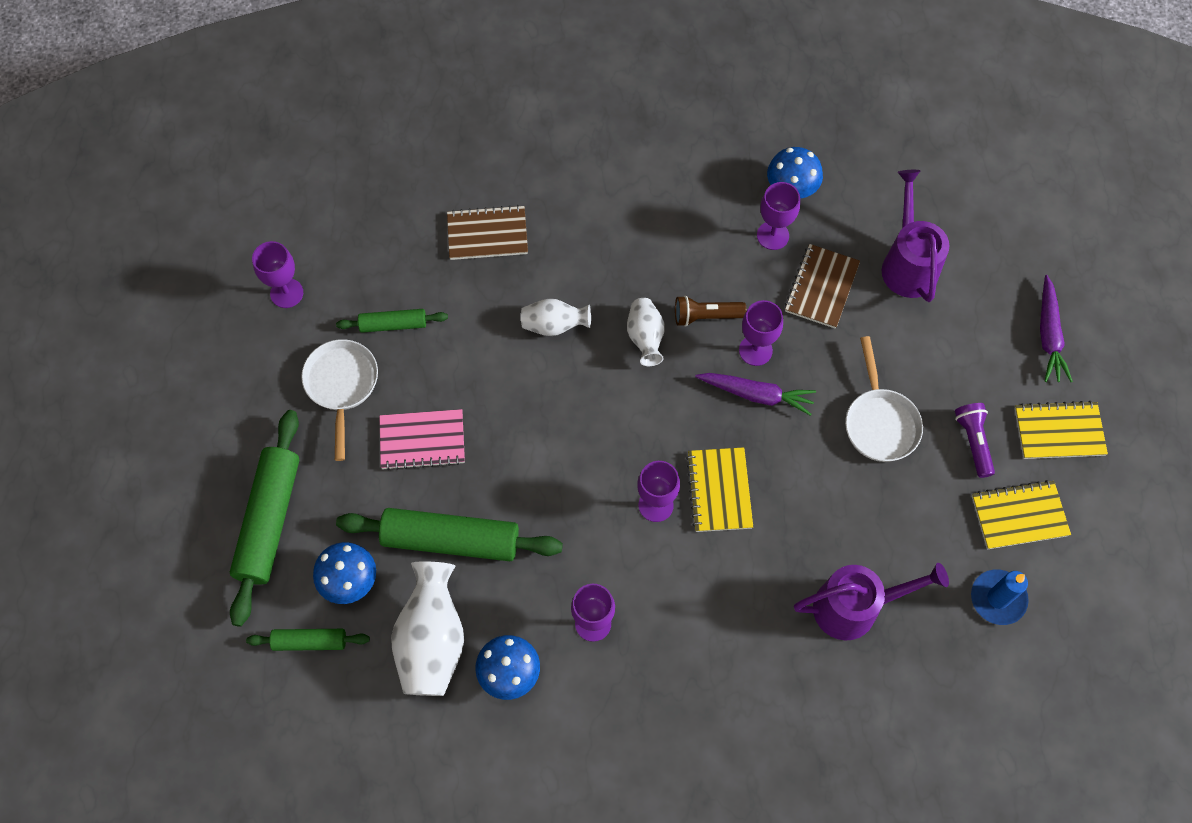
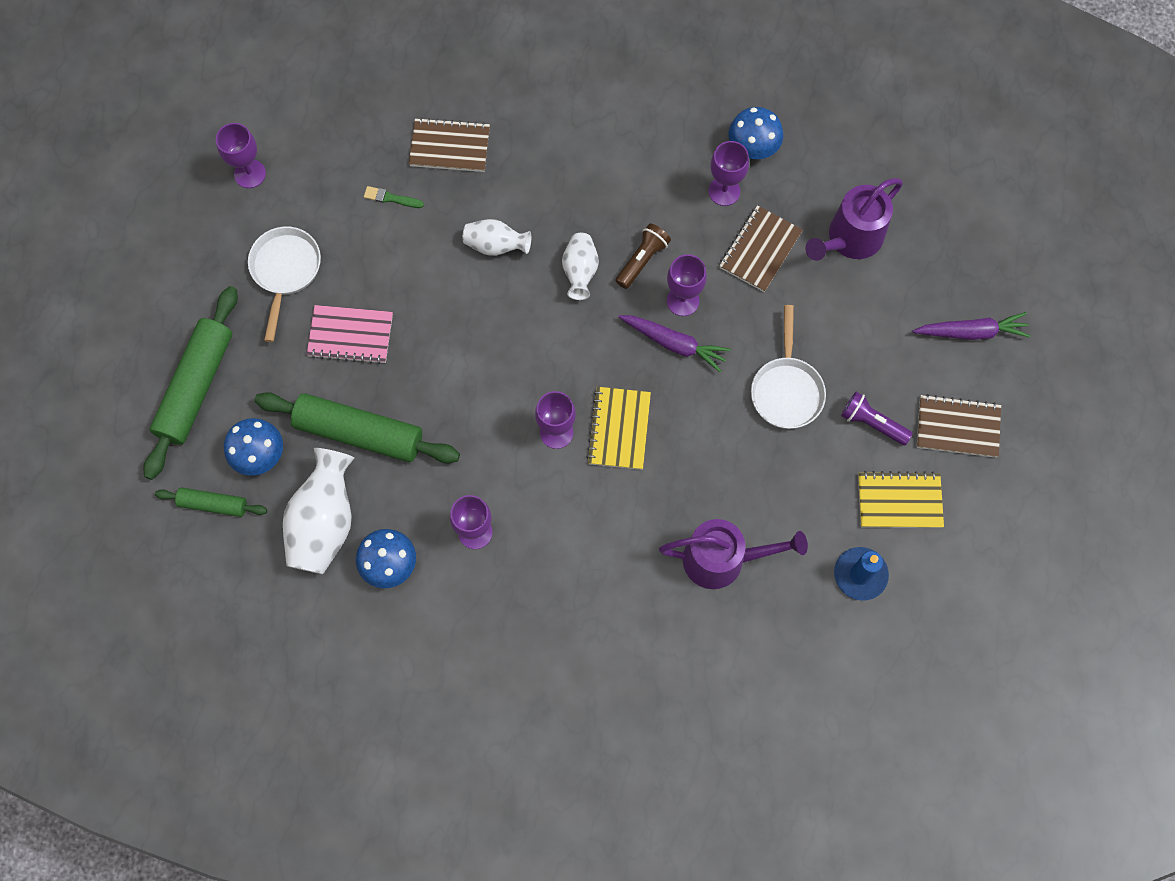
camera: 10 degrees right, 5 degrees up
(393, 324) = (344, 220): green rolling pin -> none
(437, 295) = (391, 198): none -> green brush
(705, 316) = (642, 260): brown flashlight -> brown flashlight turned 120 degrees clockwise
(907, 263) = (849, 239): purple watering can -> purple watering can turned 135 degrees counterclockwise
(973, 442) = (872, 423): purple flashlight -> purple flashlight turned 60 degrees counterclockwise
(1048, 335) = (971, 332): purple carrot -> purple carrot turned 105 degrees counterclockwise
(1059, 431) = (957, 427): yellow notebook -> brown notebook

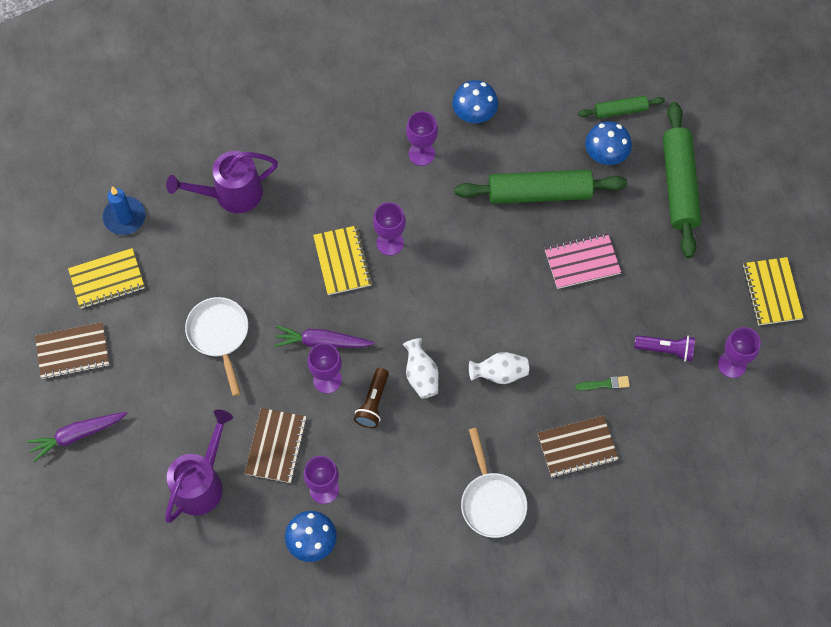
camera: 160 degrees right, 5 degrees down
(165, 232) = (771, 292): none -> yellow notebook
(285, 271) = (659, 294): white pan -> white pan (491, 501)
(324, 522) = (534, 124): white vase -> none
(872, 423) = (143, 332): purple flashlight -> purple flashlight (666, 350)

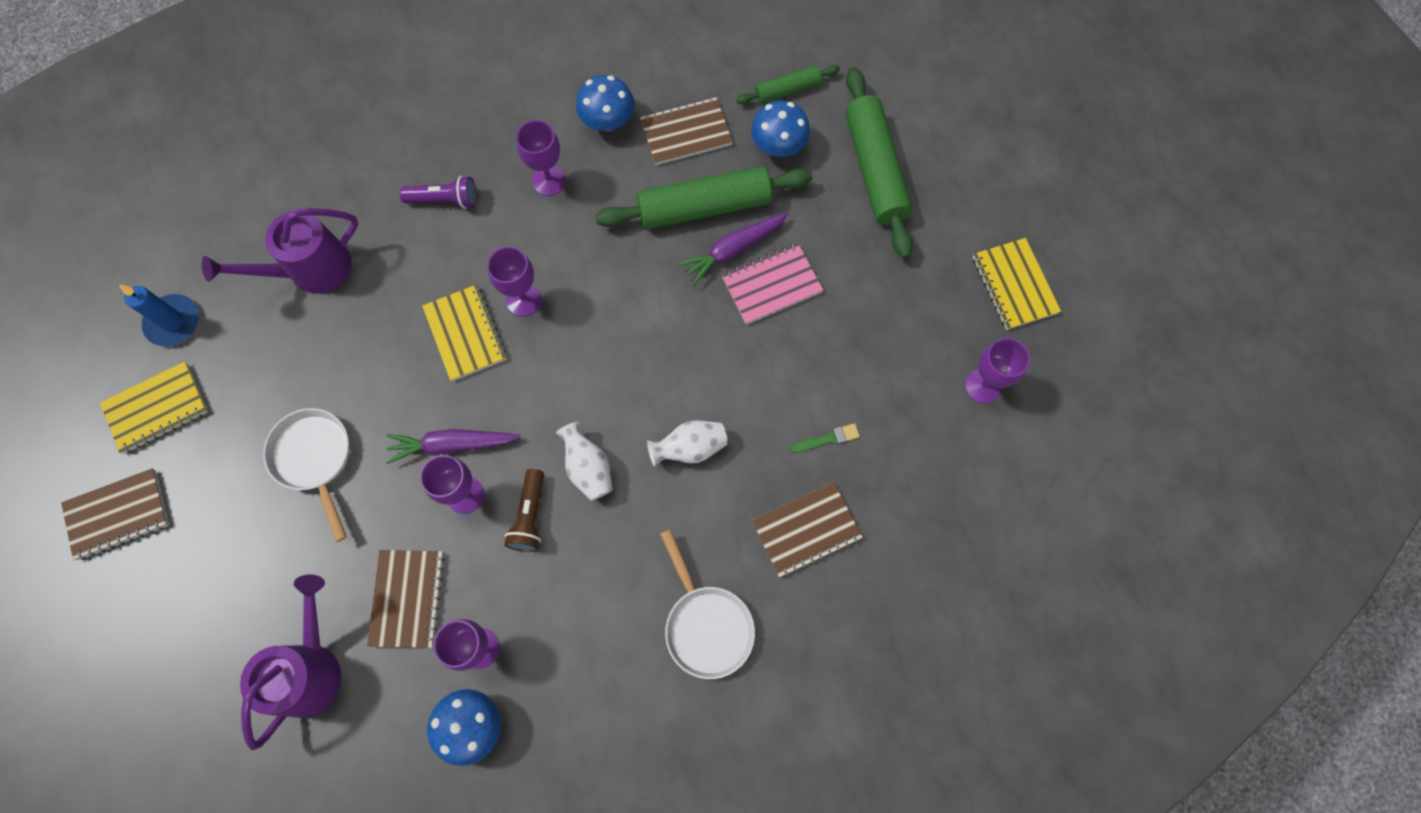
camera: 10 degrees left, 5 degrees up
(78, 435) = (134, 631): purple carrot -> purple carrot (733, 250)
(534, 132) = (686, 133): none -> brown notebook
(666, 350) = (897, 381): purple flashlight -> purple flashlight (445, 200)

